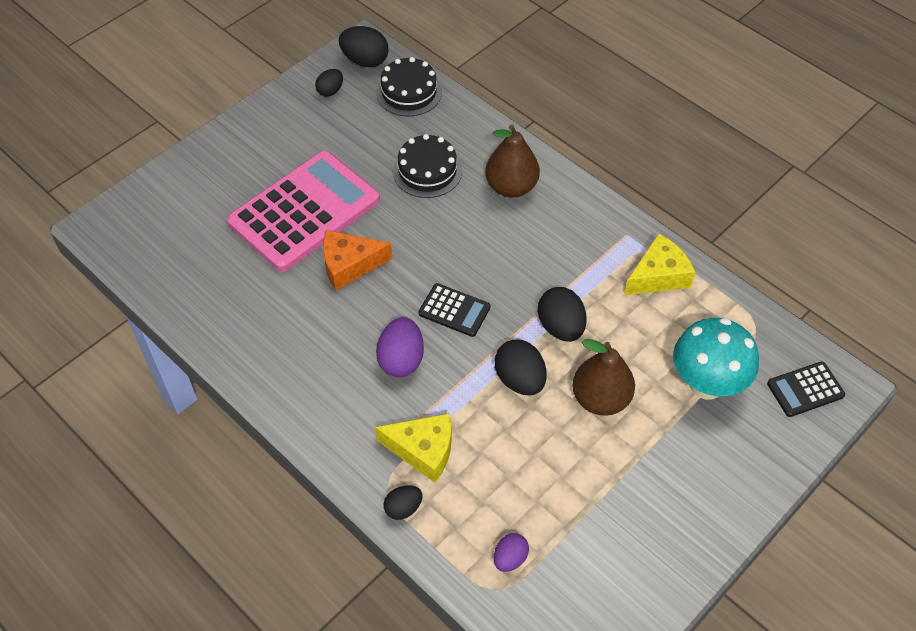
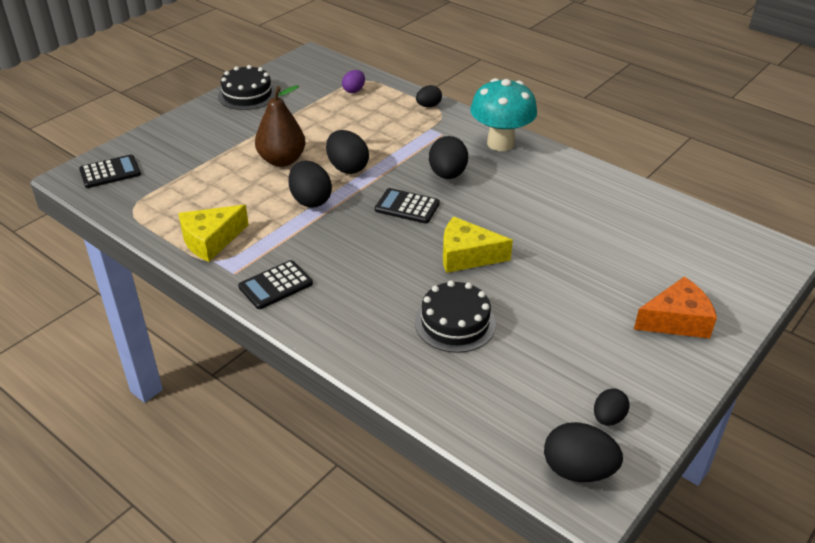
camera: 175 degrees right, 15 degrees down
(304, 211) = (578, 276): pink calculator -> none
(349, 265) = (513, 234): orange cheese -> orange cheese (676, 320)
(401, 360) = (447, 175): purple egg -> black egg
(409, 92) = (500, 422): black cake -> black cake (247, 95)
(423, 450) = (419, 130): yellow cheese -> yellow cheese (467, 256)
(511, 187) = (356, 311): brown pear -> none
(585, 218) = (276, 285): none -> black calculator
(706, 384) = (192, 172): turquoise mushroom -> turquoise mushroom (500, 143)

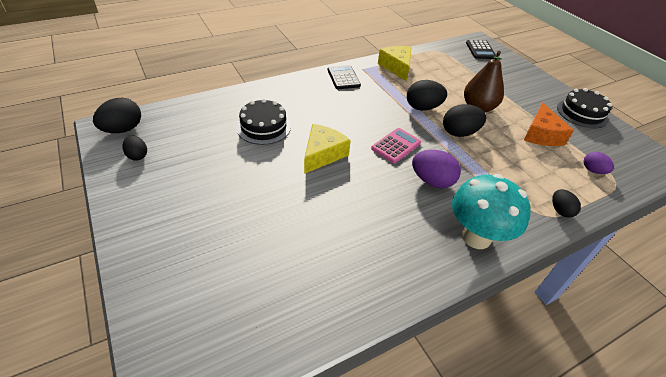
camera: 110 degrees right, 5 degrees up
(407, 207) = (396, 146): black calculator -> pink calculator
(447, 175) = (432, 181): black egg -> purple egg
(676, 320) = (171, 235): orange cheese -> orange cheese (541, 134)

